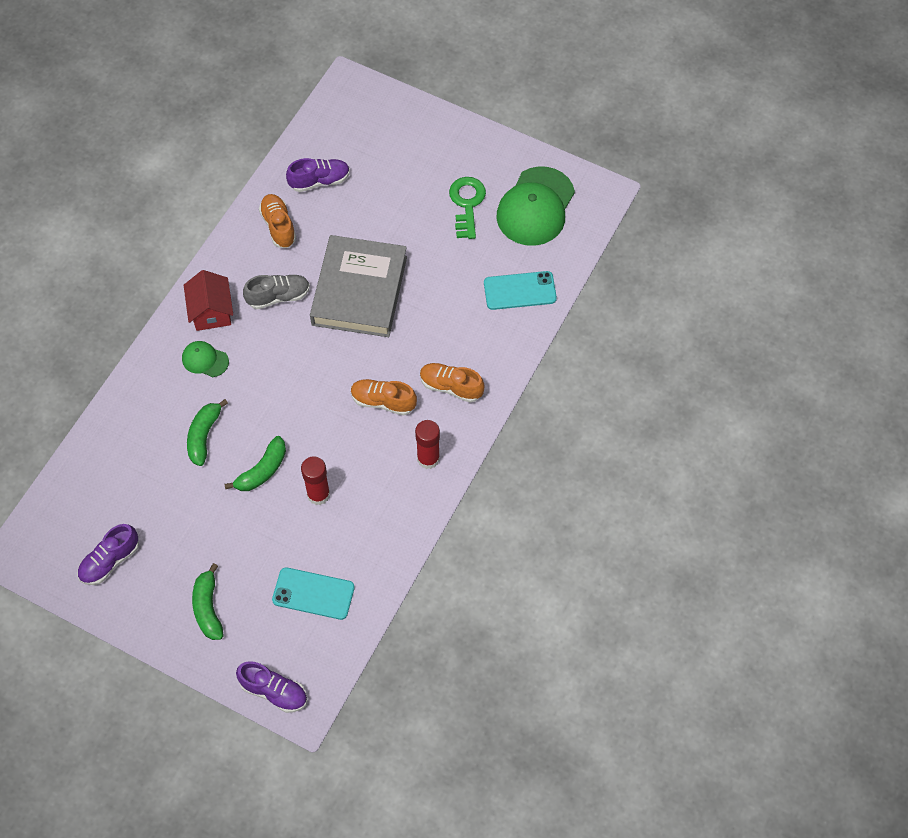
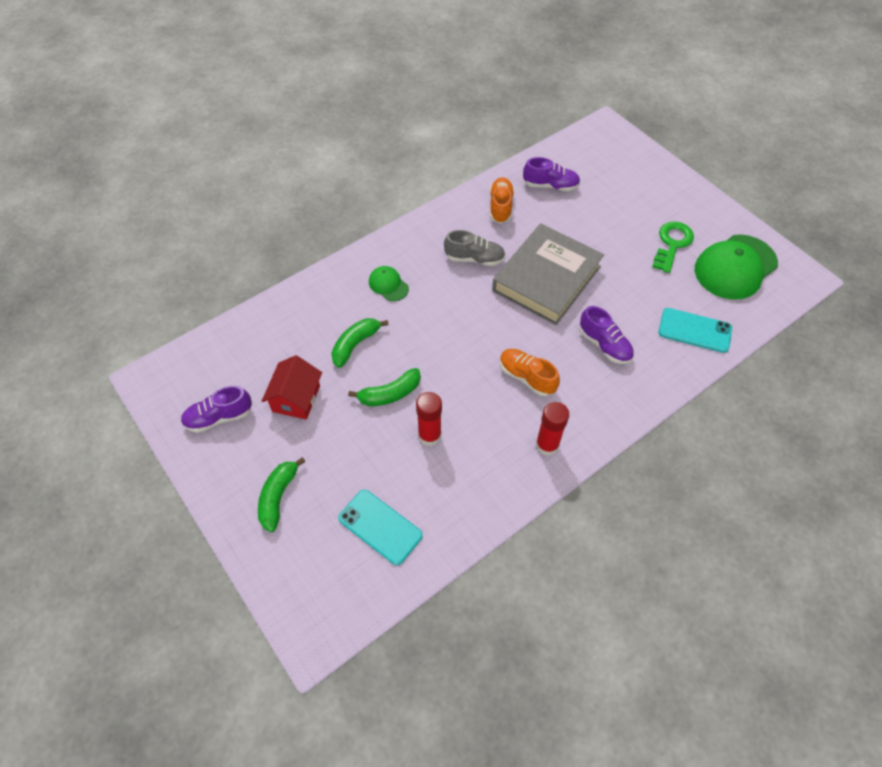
camera: 25 degrees right, 5 degrees down
(211, 311) = (413, 250): red house -> red house (296, 398)
(274, 691) = (295, 608): purple shoe -> purple shoe (604, 345)
(451, 387) = (596, 389): orange shoe -> none

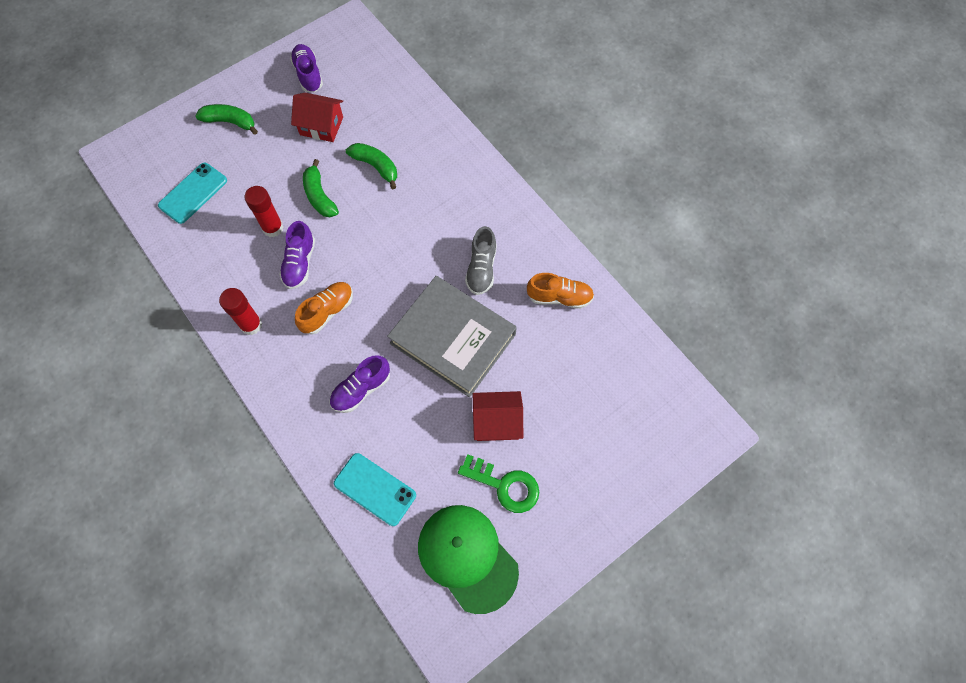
camera: 90 degrees right, 10 degrees up
(388, 285) = (447, 190): green cap -> none
(550, 186) = (597, 353): purple shoe -> purple shoe (300, 263)
(619, 248) = (497, 422): none -> red house
(694, 330) = (375, 489): turquoise phone -> turquoise phone turned 75 degrees counterclockwise

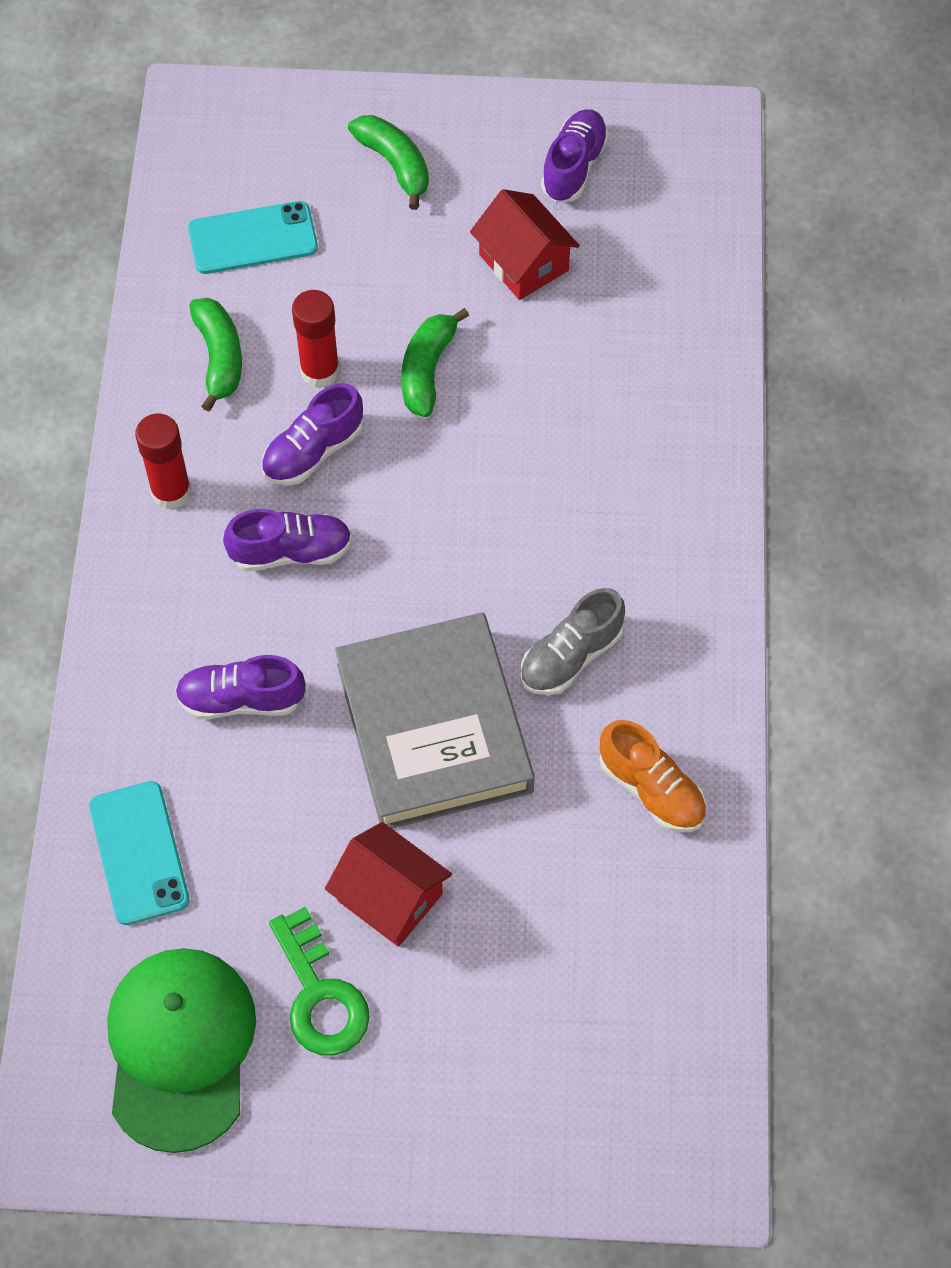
camera: 40 degrees right, 5 degrees down
(327, 311) = (291, 552): orange shoe -> purple shoe
(376, 166) = (550, 383): green banana -> green banana (219, 358)

